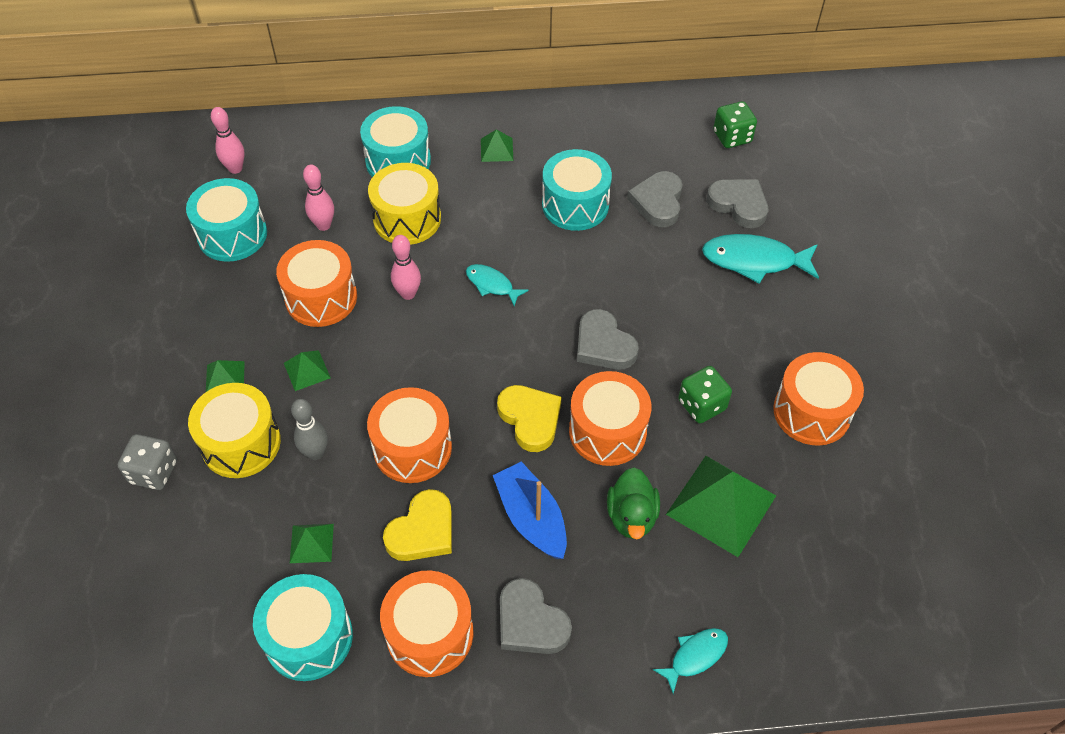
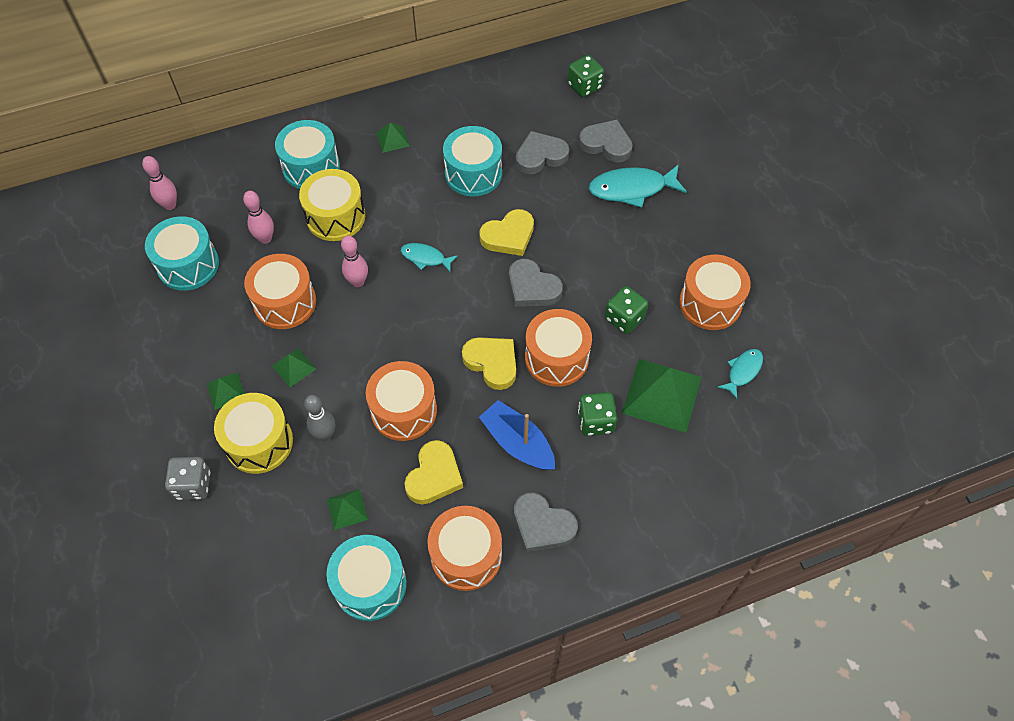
camera: 15 degrees left, 5 degrees up
(594, 281) = (508, 236): none -> yellow heart
(631, 516) = (595, 421): green duck -> green dice
(658, 202) = (540, 156): grey heart -> grey heart turned 75 degrees clockwise
(695, 656) = (675, 517): turquoise fish -> turquoise fish (742, 371)

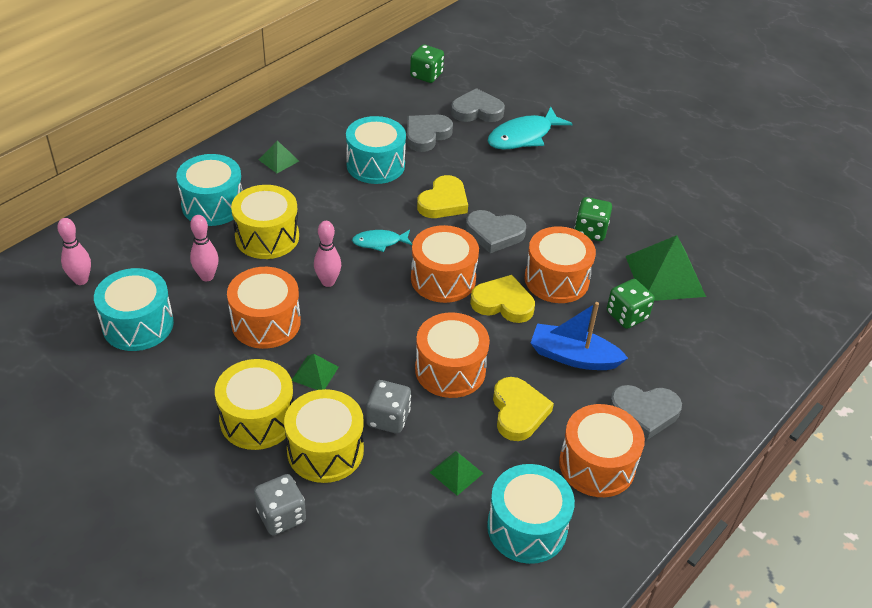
camera: 30 degrees left, 15 degrees down
(226, 391) = (257, 419): green pyramid -> yellow drum
(325, 434) = (388, 418): grey bowling pin -> grey dice
(710, 303) = (651, 197): orange drum -> orange drum (443, 279)
(742, 371) = (714, 237): turquoise fish -> none

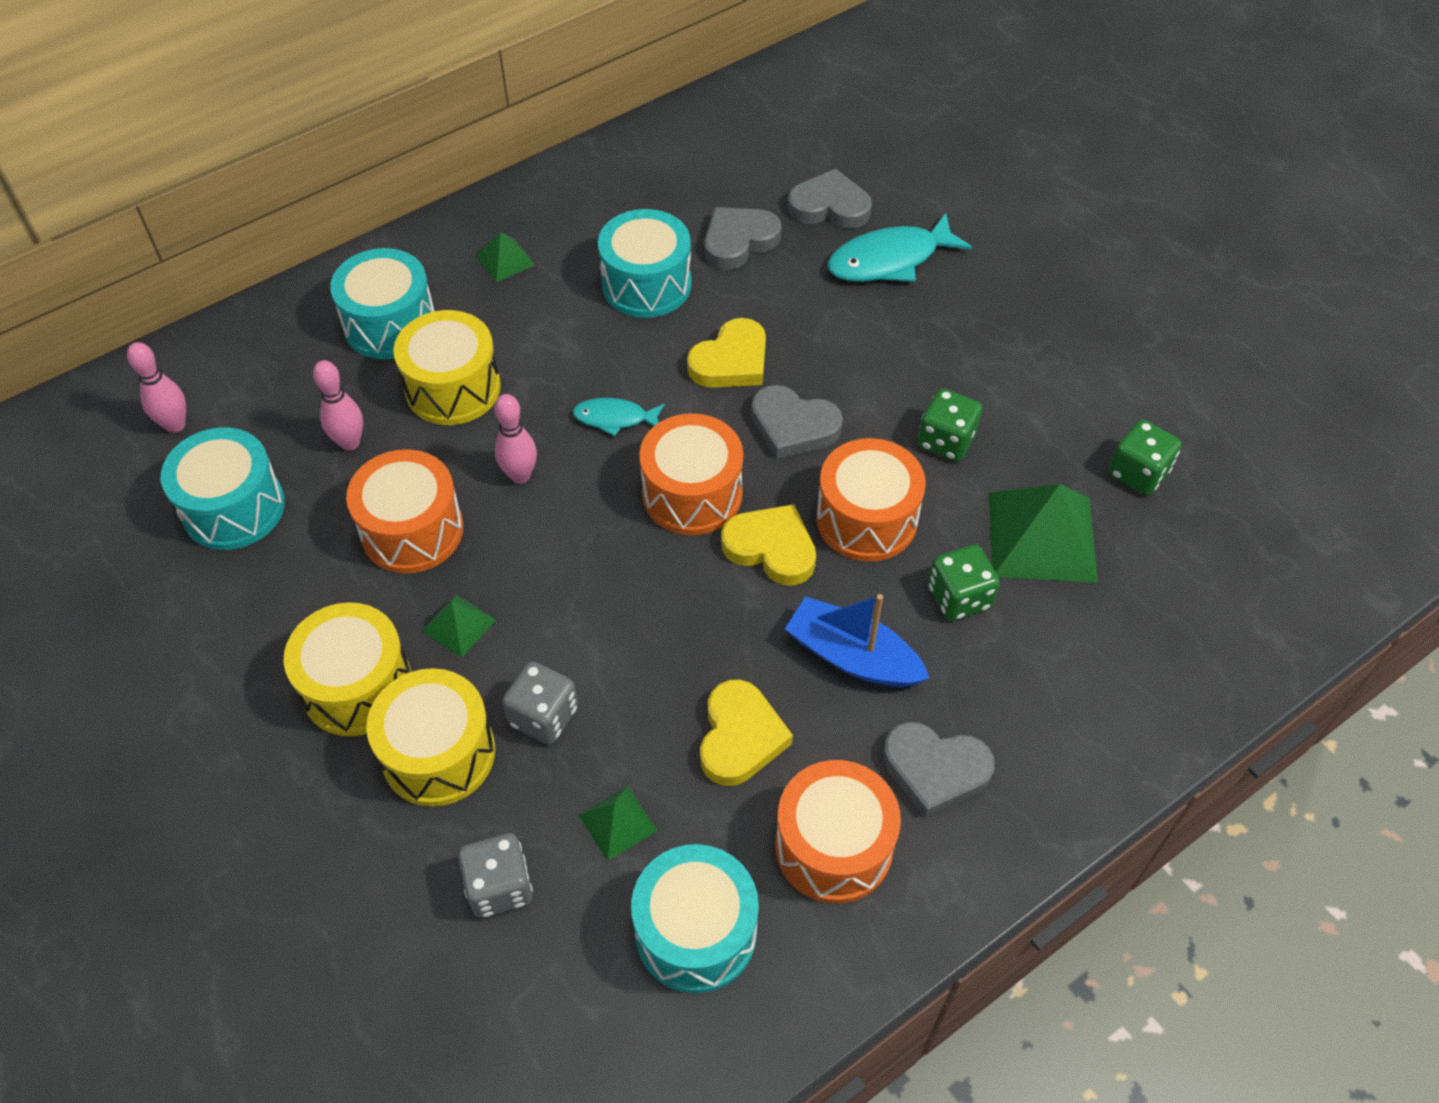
camera: 15 degrees right, 10 degrees up
(281, 516) = (348, 848): grey dice -> grey dice (499, 887)
(426, 75) = (769, 135): green dice -> green dice (1138, 473)
(450, 370) = (658, 650): orange drum -> none

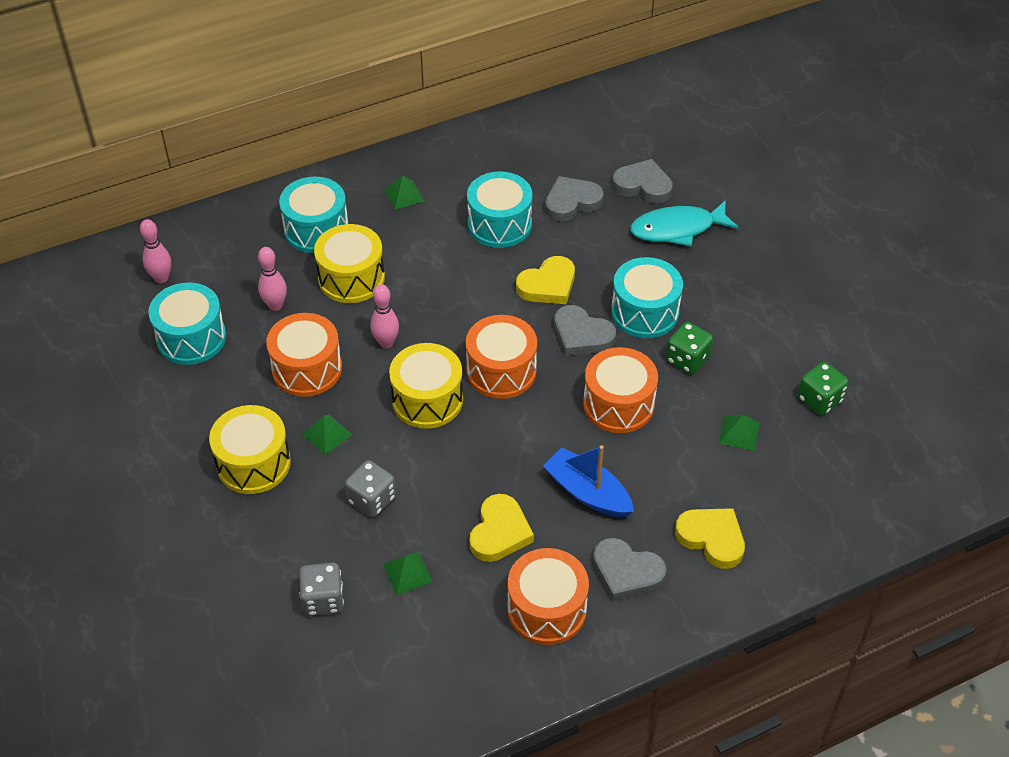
camera: 10 degrees right, 5 degrees down
(438, 754) = (299, 513): yellow drum -> yellow drum (427, 400)
(615, 418) = (458, 313): turquoise fish -> none
(696, 932) = (444, 647): turquoise drum -> turquoise drum (644, 312)
(771, 548) = (548, 414): yellow heart -> yellow heart (712, 538)
(959, 597) = (670, 465): green dice -> none
(1042, 536) = (739, 433): green pyramid -> green pyramid, size x0.49

